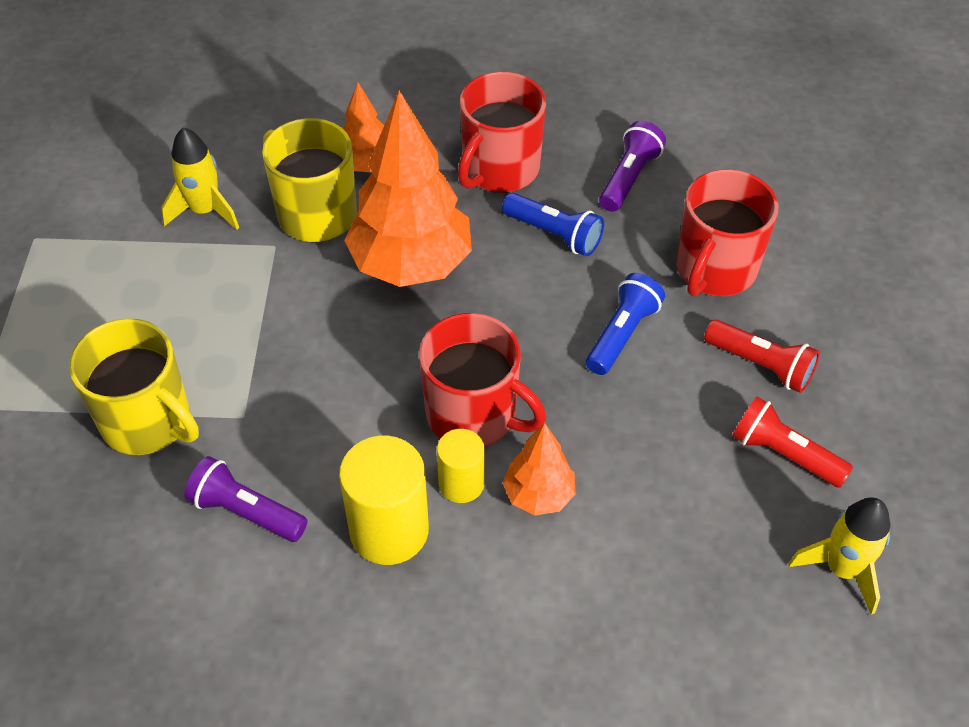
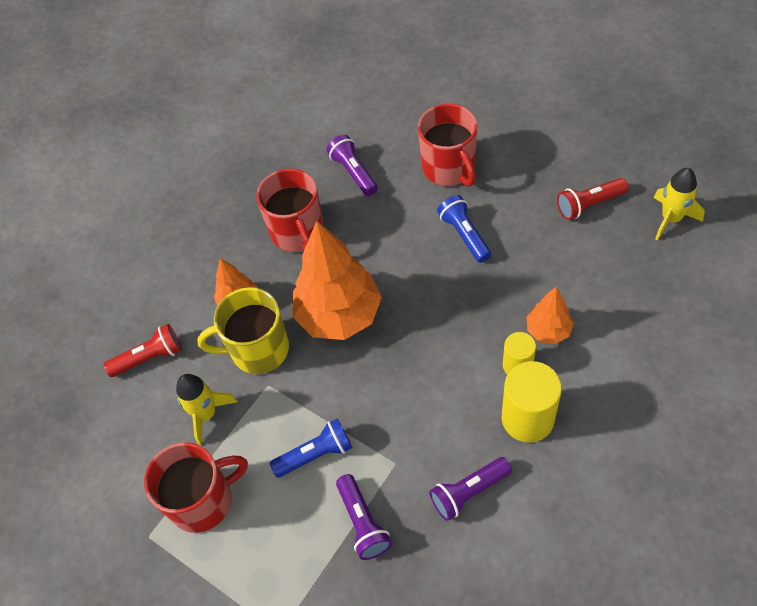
camera: 50 degrees left, 5 degrees up
(148, 421) = (363, 522): yellow mug -> purple flashlight
(474, 415) = (474, 336): red mug -> red mug (203, 500)
(554, 234) = (369, 230): blue flashlight -> blue flashlight (315, 454)
(761, 365) = (527, 183): red flashlight -> red flashlight (149, 358)

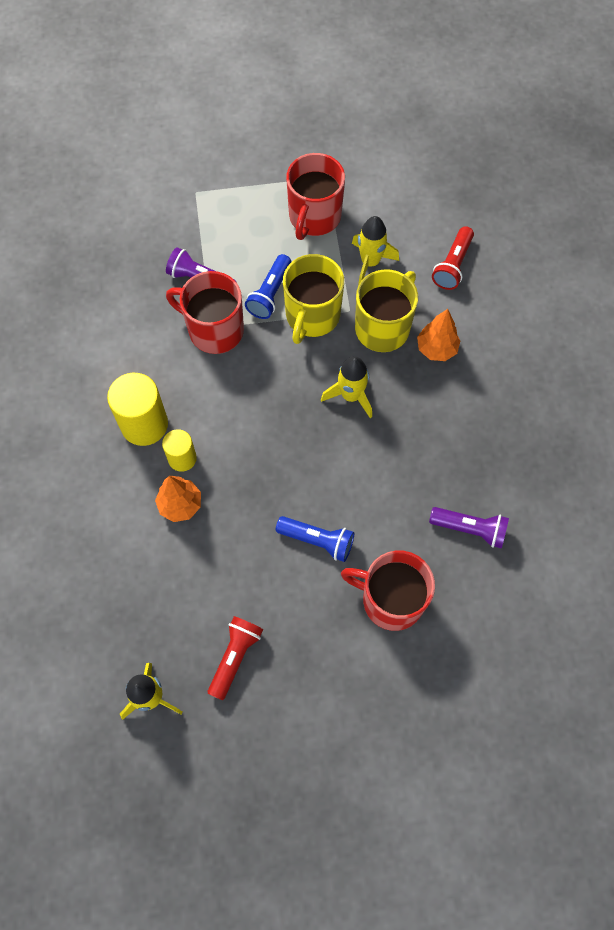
camera: 130 degrees right, 10 degrees up
(298, 233) = (455, 437): red mug -> red mug (214, 330)
(302, 404) = (312, 316): none -> yellow mug
(339, 315) = (351, 396): orange tree -> yellow rocket
(468, 492) = (146, 346): purple flashlight -> none

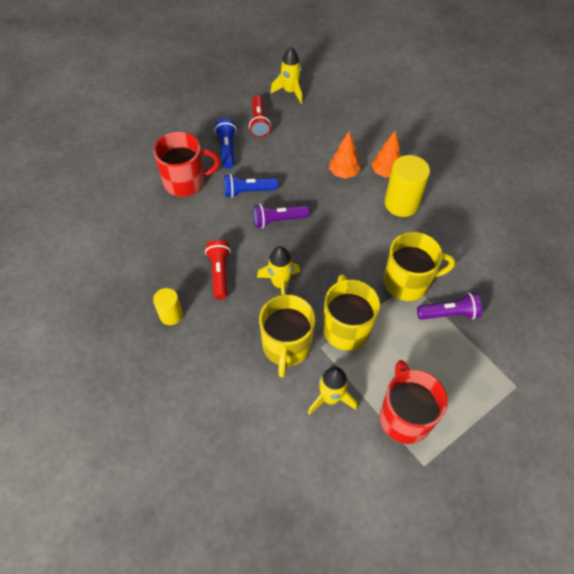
camera: 150 degrees right, 10 degrees down
(182, 458) = (362, 196): yellow cylinder -> yellow cylinder (171, 315)
(214, 330) = (408, 282): red mug -> yellow mug
(270, 294) = (389, 329): blue flashlight -> blue flashlight (227, 149)
(436, 349) = (235, 350): orange tree -> orange tree (385, 173)
(453, 265) = (259, 433): red flashlight -> red flashlight (219, 273)
(470, 529) = (153, 239): purple flashlight -> purple flashlight (278, 220)

